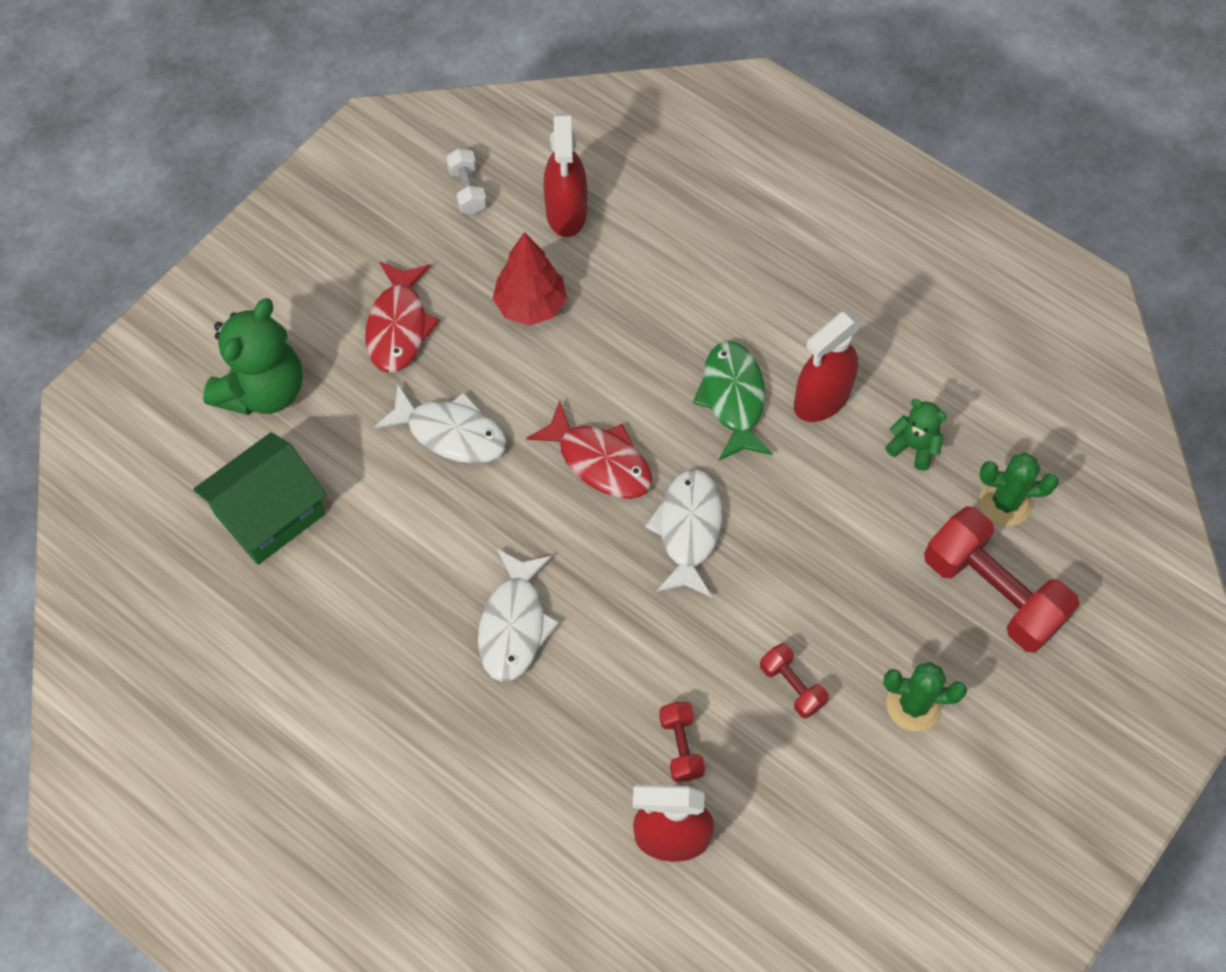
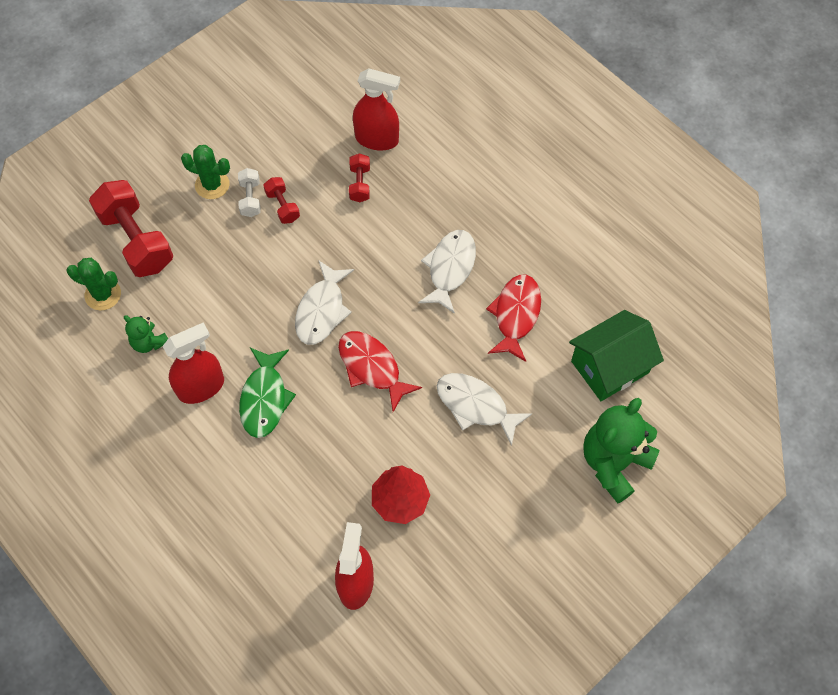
camera: 170 degrees left, 0 degrees up
(399, 326) = (506, 500): red fish -> red fish (515, 315)
(467, 190) = (435, 621): white dumbbell -> white dumbbell (250, 198)

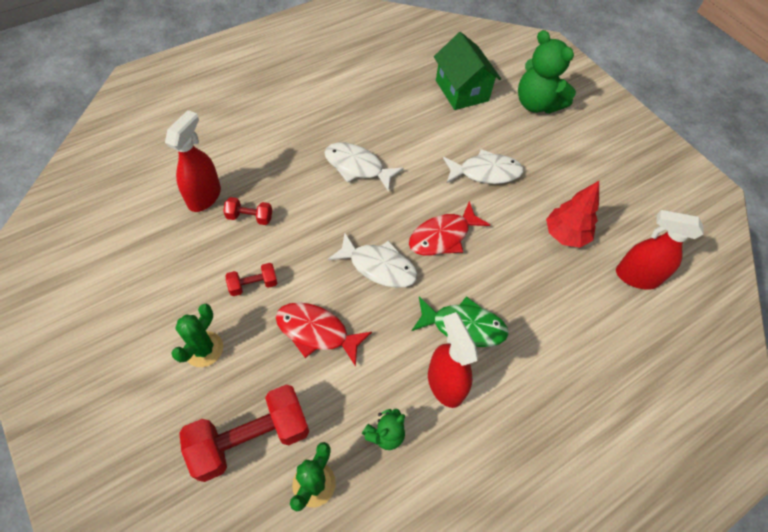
camera: 85 degrees left, 5 degrees down
(250, 198) = (234, 313): white dumbbell -> none
(475, 406) = (485, 172): white fish -> white fish turned 135 degrees counterclockwise
(515, 315) = (409, 134): red fish -> red fish (316, 332)

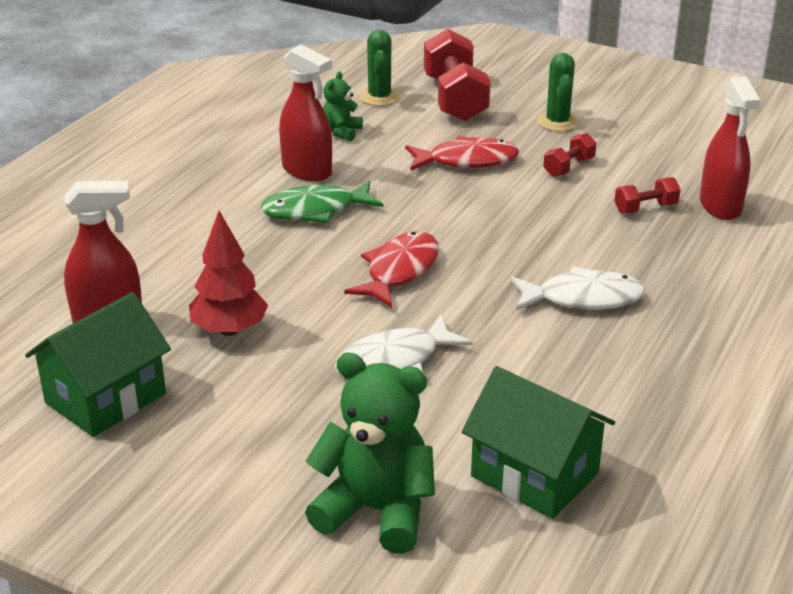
camera: 155 degrees right, 25 degrees down
(251, 438) = (455, 99): red dumbbell -> red dumbbell turned 45 degrees counterclockwise
(379, 266) = (452, 221): white fish -> none
(645, 216) = (106, 398): none -> green house

